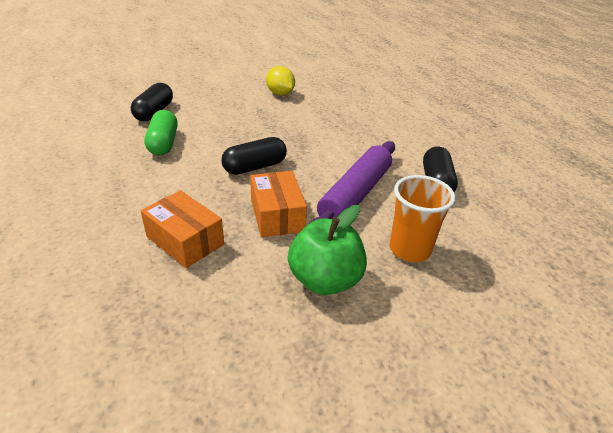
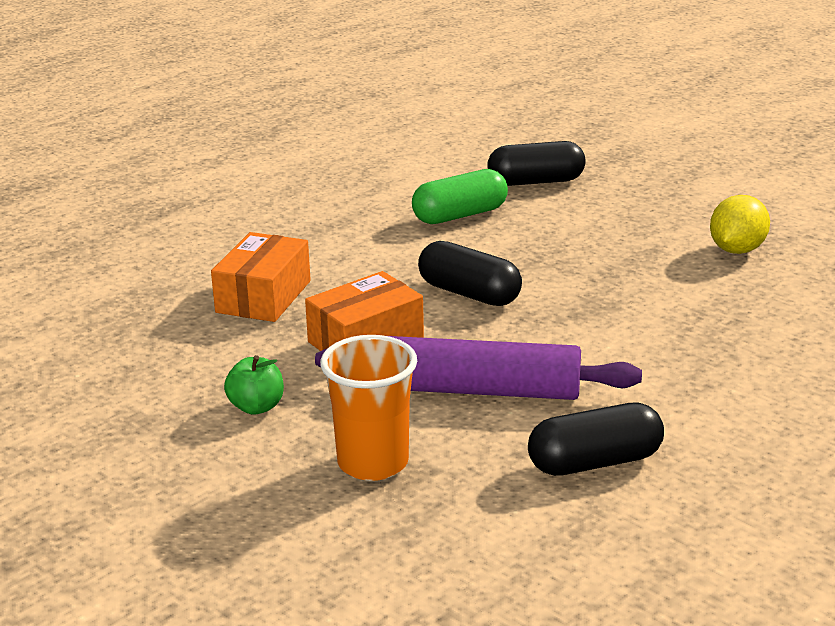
camera: 70 degrees right, 10 degrees down
(325, 280) = (256, 407): green apple -> green apple, size x0.54

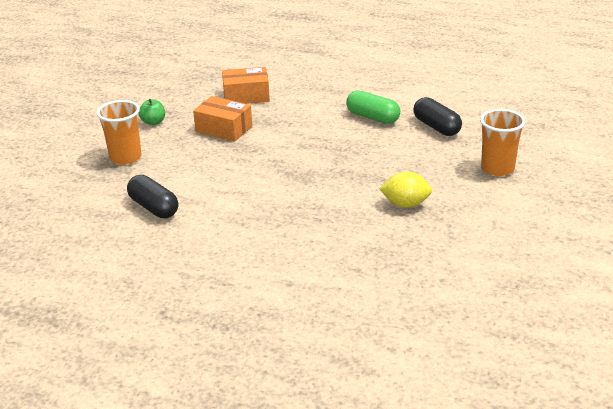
camera: 65 degrees right, 5 degrees up
(469, 293) = (288, 141): black capsule -> none
(476, 390) = (197, 165): purple rolling pin -> none
(686, 174) = (497, 169): none -> orange cup

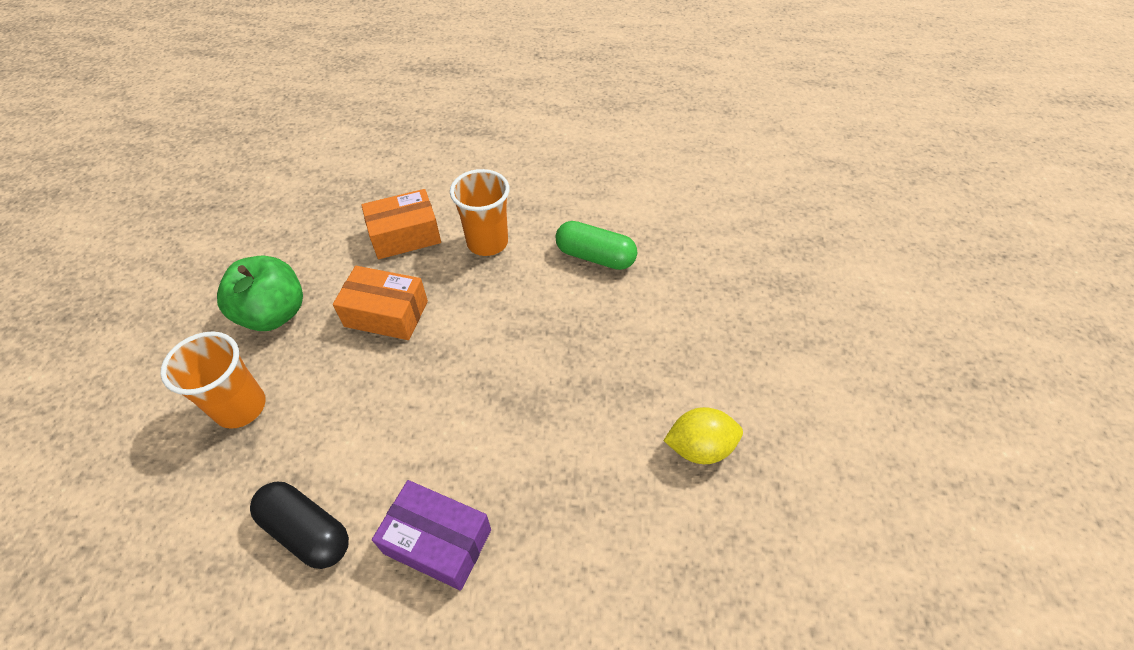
camera: 15 degrees left, 20 degrees up
(153, 122) = (274, 313): green apple -> green apple, size x1.87
(228, 220) = (438, 541): none -> purple box
(436, 127) = (687, 264): black capsule -> none
(497, 169) = (798, 342): orange cup -> orange cup (487, 242)

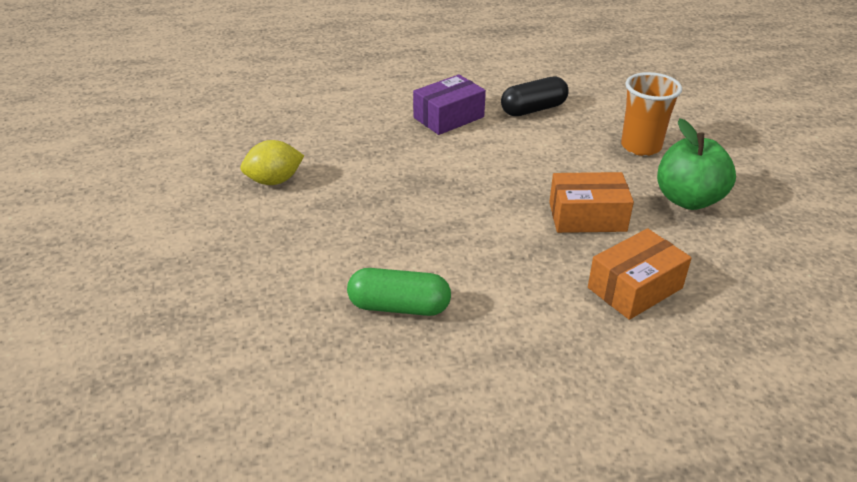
camera: 165 degrees right, 15 degrees down
(307, 531) = (533, 109): black capsule -> black capsule turned 45 degrees counterclockwise
(438, 541) = (448, 117): purple box -> purple box turned 45 degrees counterclockwise
(487, 242) = (534, 298): orange cup -> none

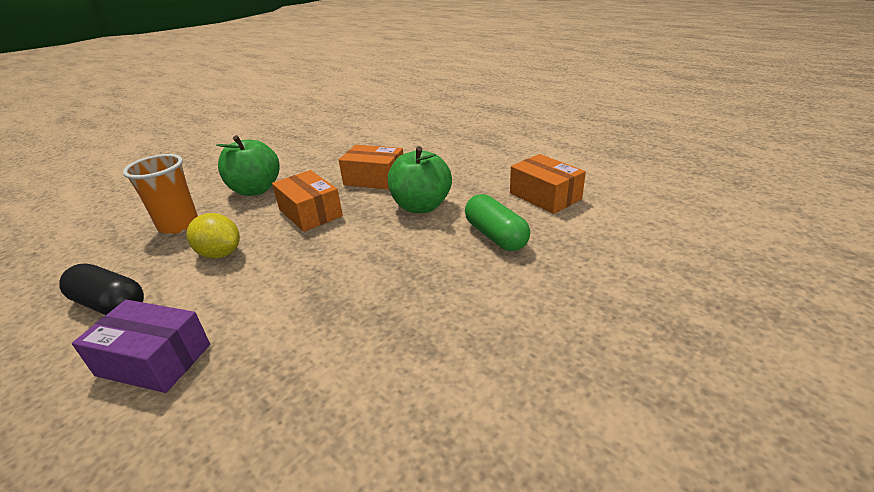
camera: 125 degrees left, 5 degrees down
(274, 181) = (427, 427): yellow lemon -> yellow lemon (220, 254)
(427, 401) = (545, 196): none -> orange box
(519, 290) = (421, 206): none -> green apple

